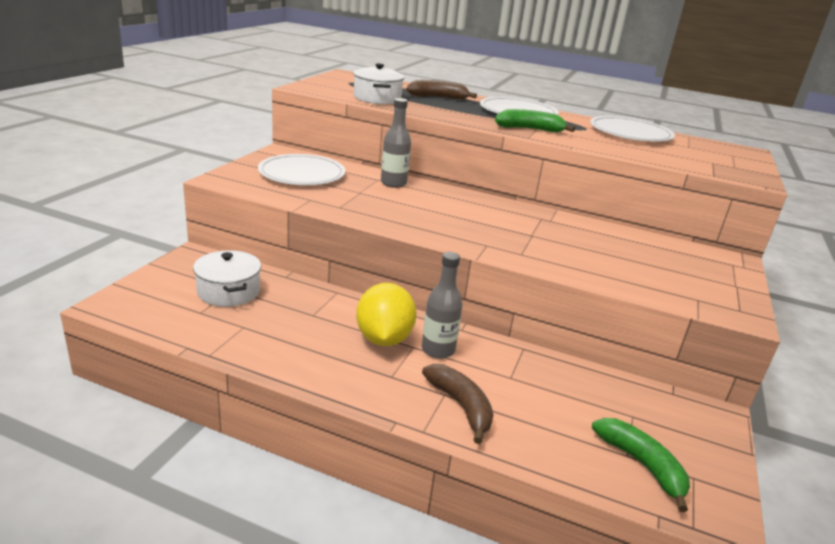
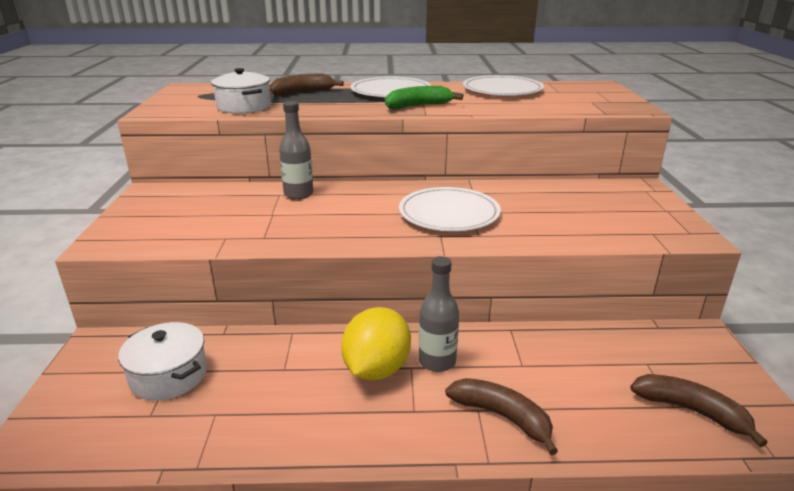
camera: 20 degrees left, 0 degrees up
(302, 174) = (193, 210): white plate -> white plate (449, 214)
(384, 339) = (376, 369): yellow lemon -> yellow lemon turned 45 degrees clockwise
(642, 465) = (691, 411): green banana -> brown banana

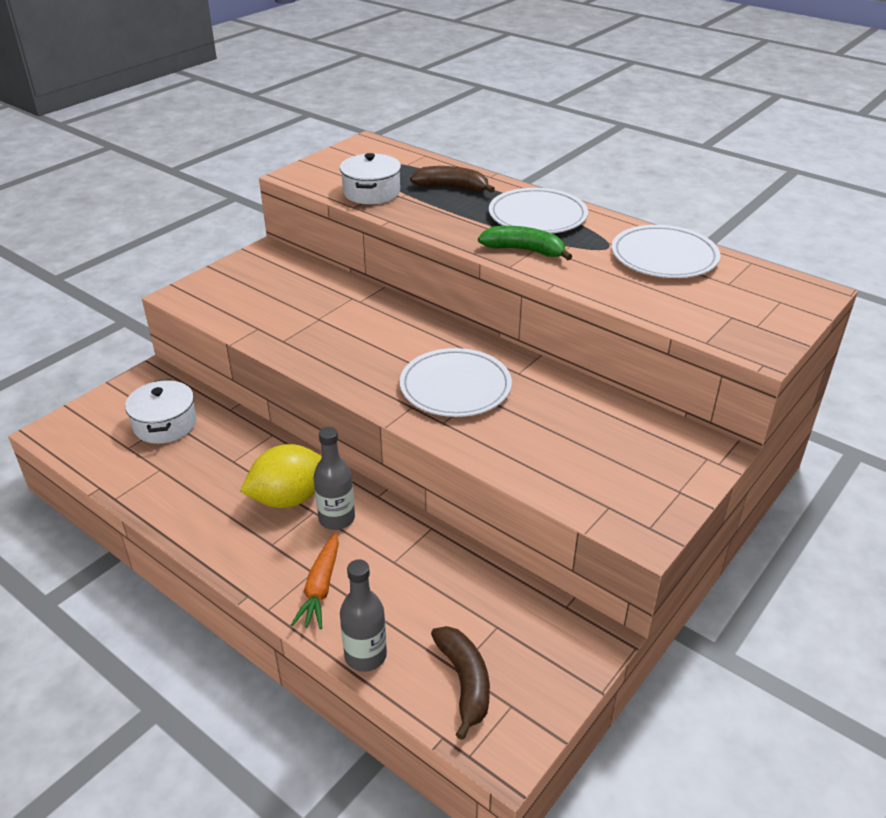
camera: 40 degrees right, 10 degrees up
(298, 194) = (366, 305): grey bottle -> grey bottle (365, 656)
(502, 417) = (320, 588): brown banana -> orange carrot

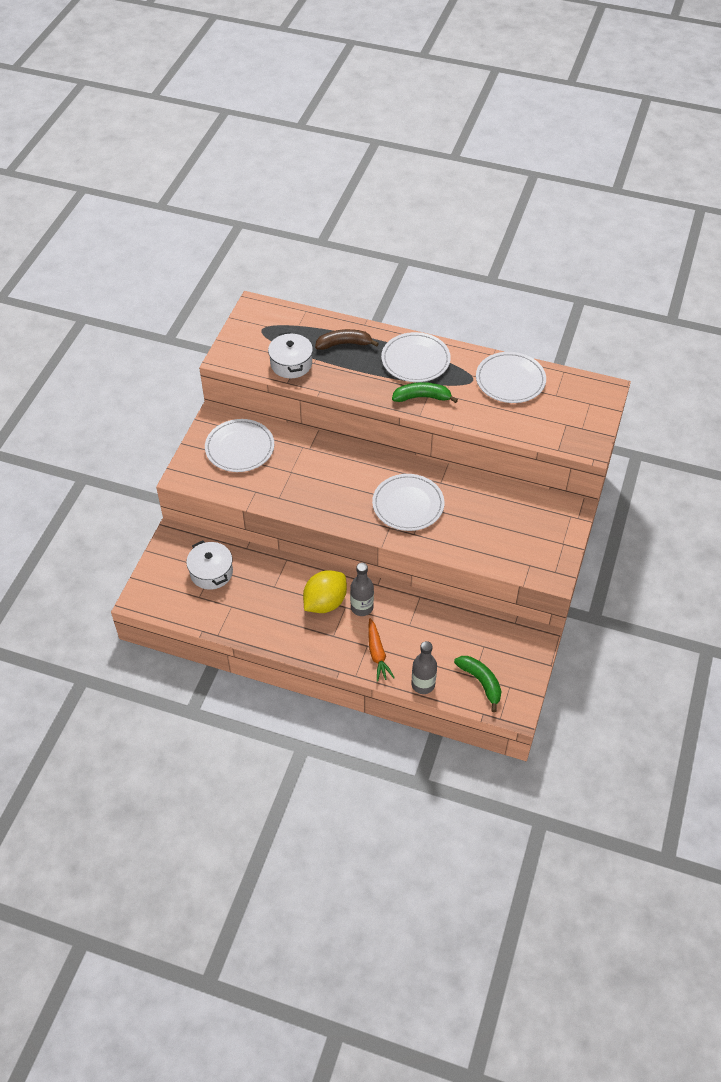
camera: 20 degrees left, 15 degrees up
(272, 283) = (240, 448): none -> white plate
(464, 682) = (481, 682): brown banana -> green banana

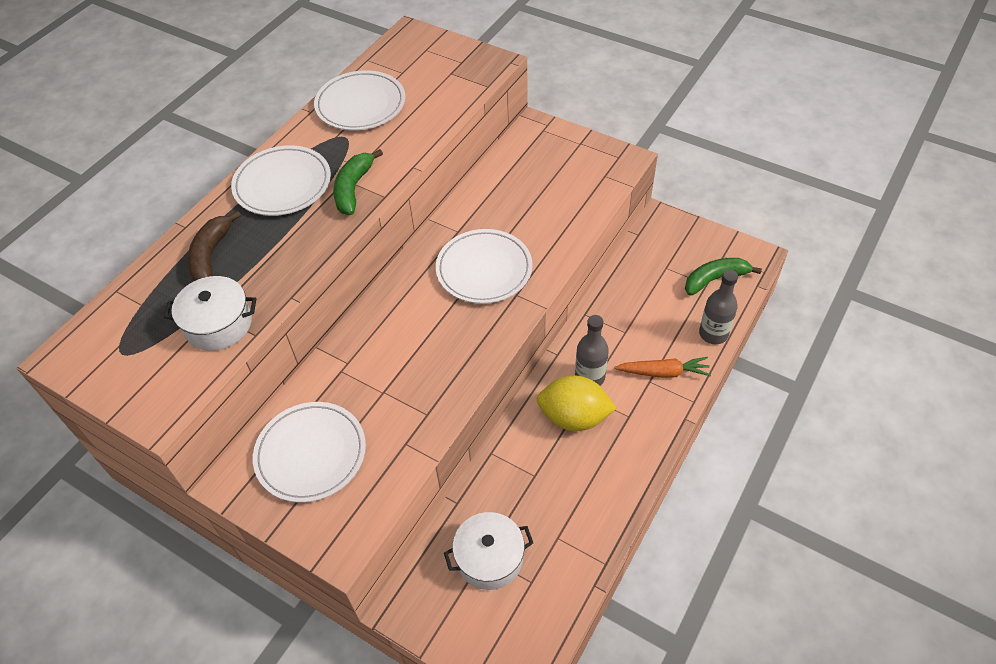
camera: 75 degrees left, 0 degrees up
(325, 602) = (574, 417): yellow lemon -> yellow lemon turned 45 degrees counterclockwise

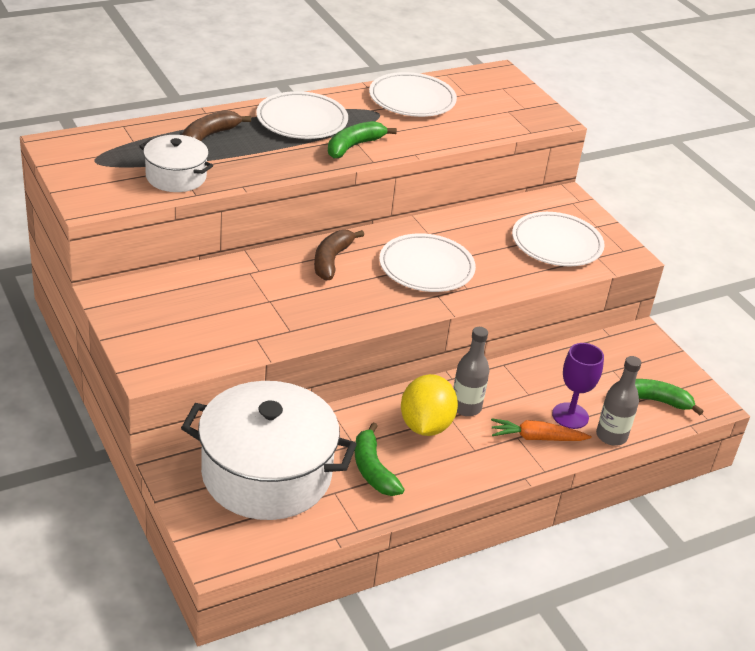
camera: 25 degrees right, 15 degrees down
(311, 454) = (180, 308): white plate -> white plate (557, 243)
(400, 311) = (331, 260): none -> brown banana
(489, 558) = (266, 474): white pot -> white pot, size x1.97
(569, 492) = (373, 469): none -> green banana
(574, 417) = (425, 425): yellow lemon -> yellow lemon turned 60 degrees clockwise
(663, 372) = (536, 438): orange carrot -> orange carrot turned 150 degrees clockwise
(670, 333) = (570, 416): none -> purple goblet

